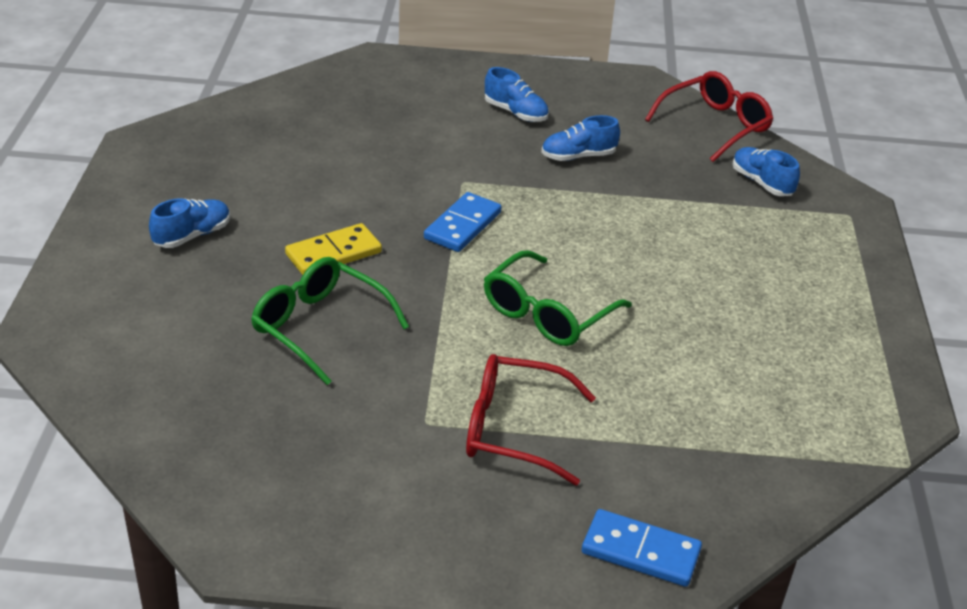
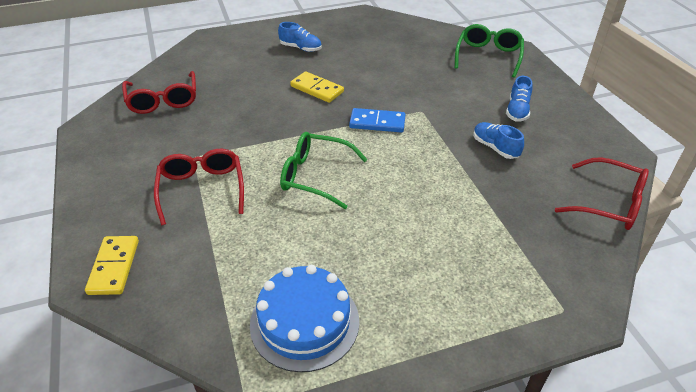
camera: 70 degrees right, 5 degrees up
(228, 430) = (163, 100): none -> red glasses
(319, 327) = (253, 102): green glasses -> green glasses (488, 56)
(641, 551) = (114, 267): blue domino -> yellow domino
(762, 183) = (556, 245): blue shoe -> none
(806, 393) = (304, 322): none -> blue cake

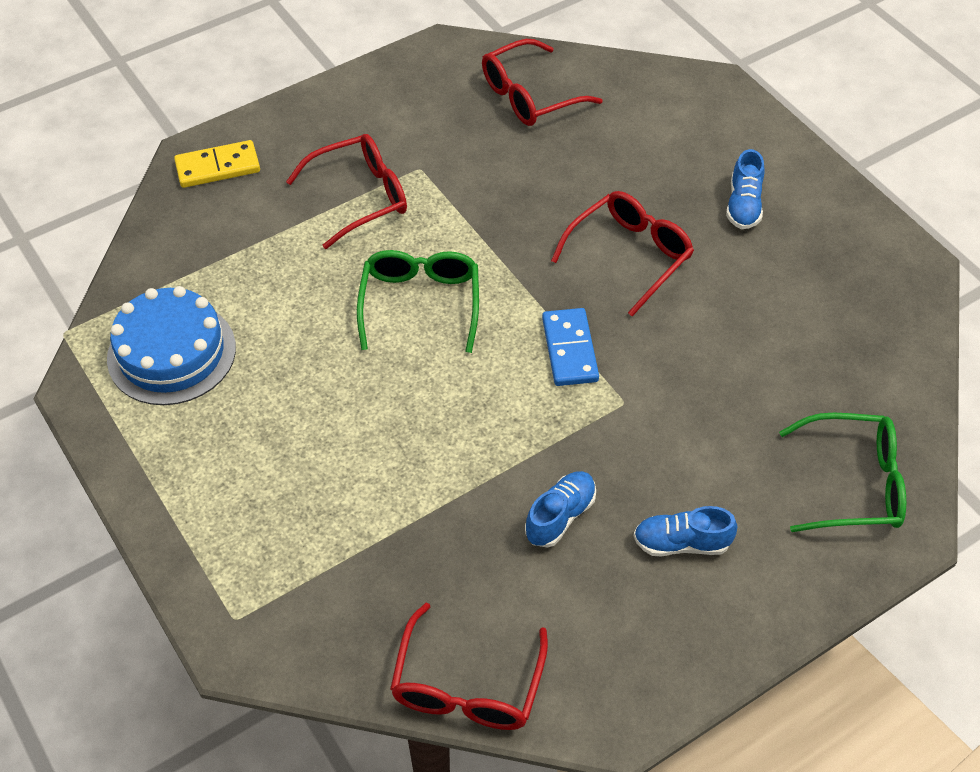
camera: 75 degrees right, 10 degrees up
(317, 89) = (630, 255): yellow domino -> red glasses

